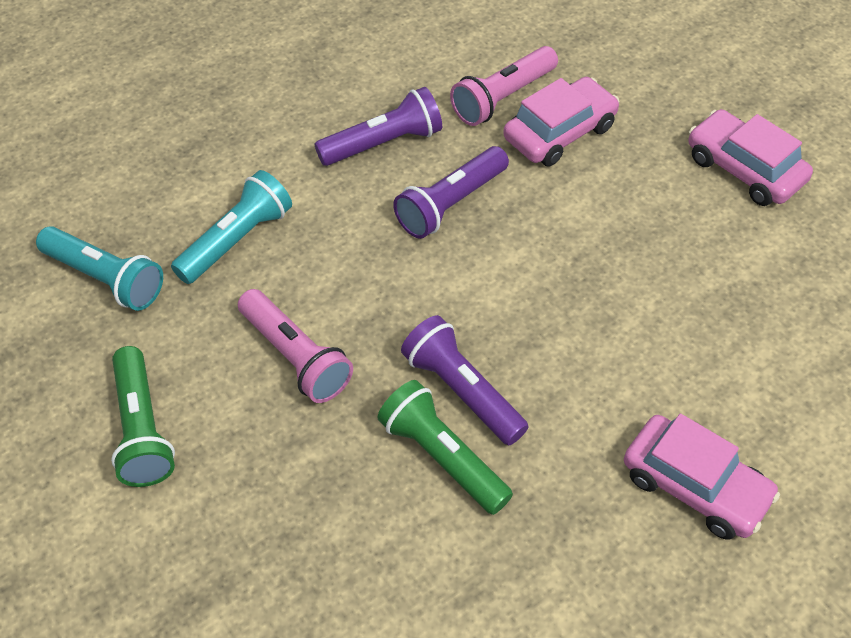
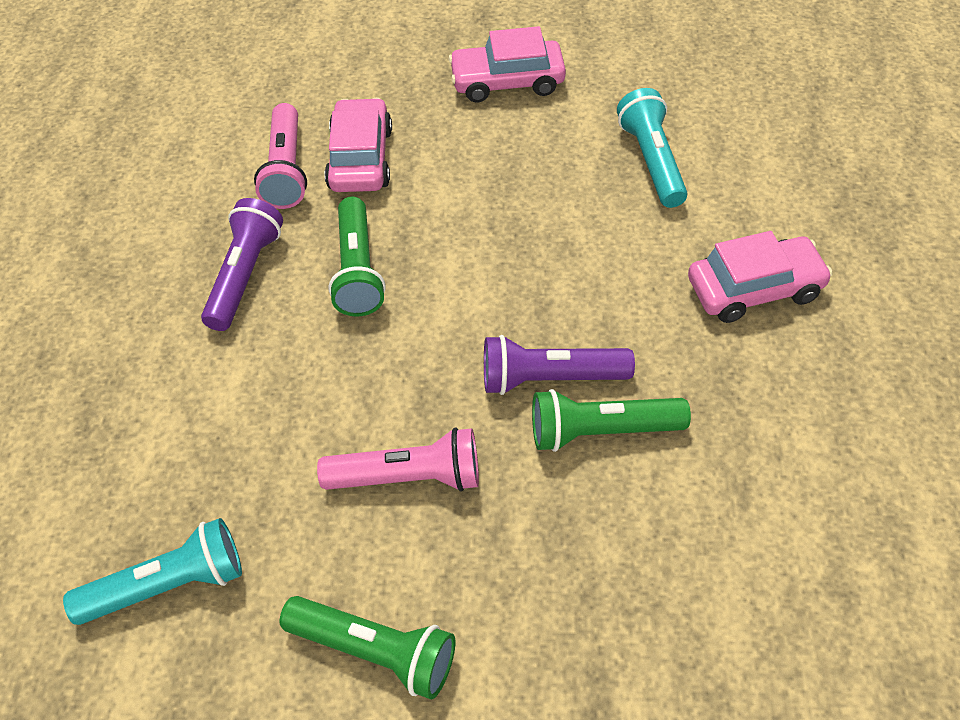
camera: 50 degrees left, 0 degrees up
(236, 240) = (235, 448): turquoise flashlight -> turquoise flashlight (652, 161)
(451, 204) = (357, 270): purple flashlight -> green flashlight

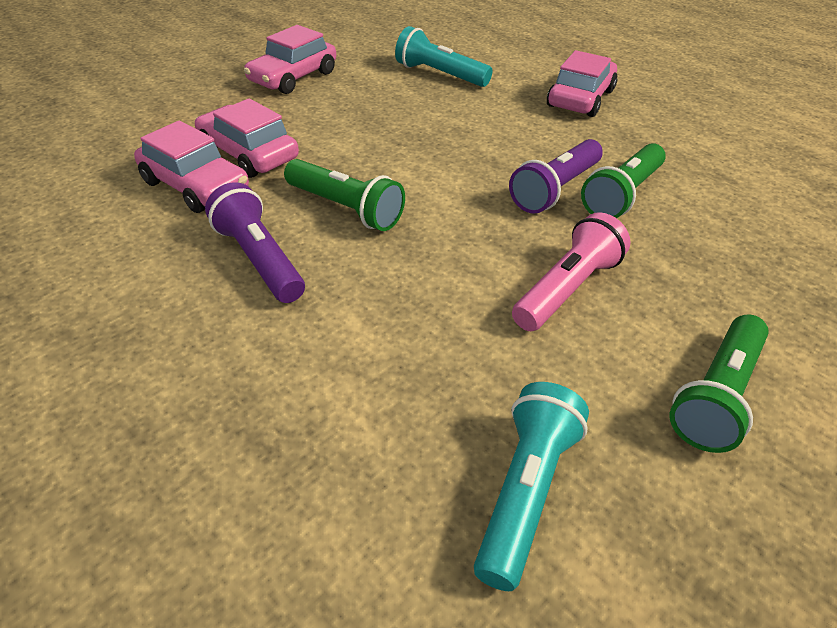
camera: 50 degrees left, 10 degrees down
(286, 170) = (195, 186): pink flashlight -> pink car
(375, 652) = (717, 395): green flashlight -> green flashlight turned 150 degrees clockwise

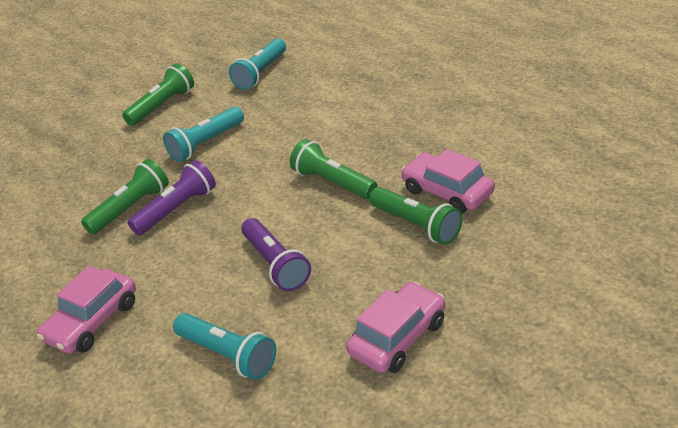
camera: 170 degrees left, 5 degrees down
(248, 154) = (416, 225): pink car -> green flashlight
(259, 259) = (385, 145): purple flashlight -> purple flashlight (276, 264)
(567, 289) = (206, 143): pink flashlight -> turquoise flashlight

